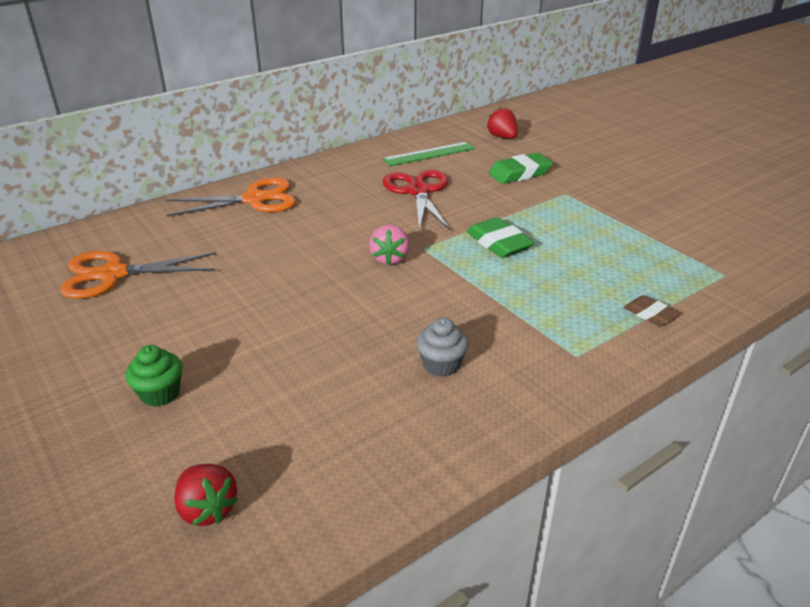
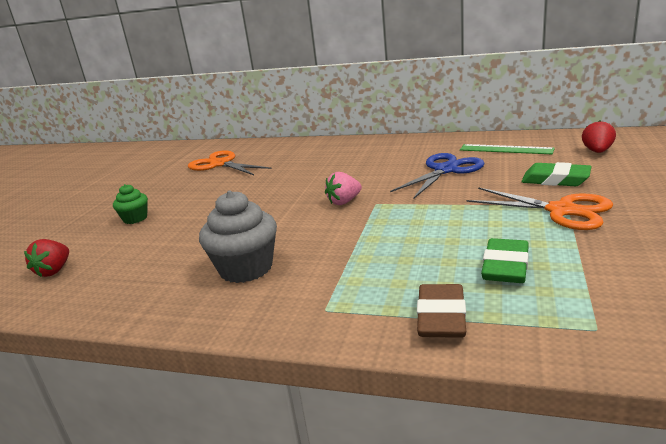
camera: 55 degrees right, 10 degrees down
(255, 199) = (343, 148): orange scissors -> orange scissors (561, 210)
(418, 191) = (445, 170): red scissors -> blue scissors
(441, 364) = (246, 268): grey cupcake -> grey cupcake, size x1.77
(498, 243) = (431, 219): green eraser -> green eraser (505, 267)
(650, 314) = (441, 317): brown eraser -> brown eraser, size x1.64

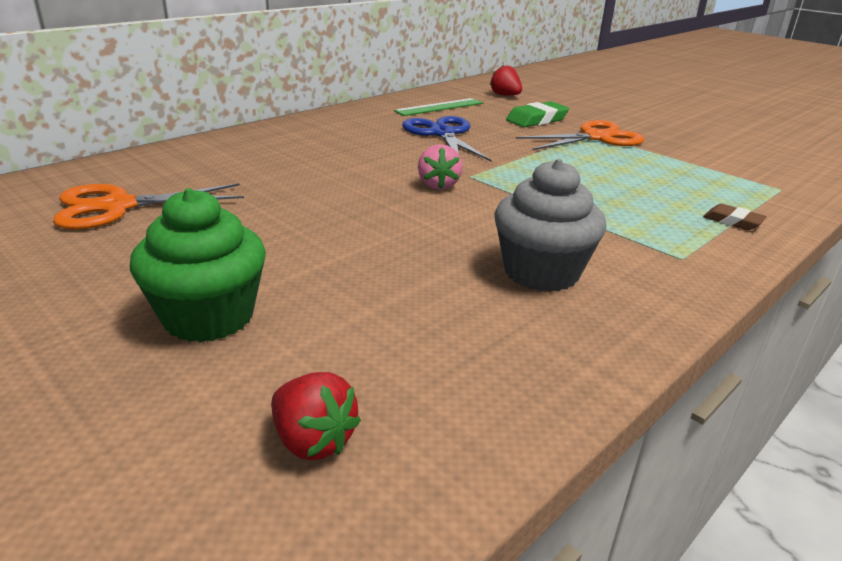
camera: 65 degrees left, 5 degrees up
(135, 218) = (209, 317): green cupcake -> green cupcake, size x1.77
(441, 317) = (732, 221): brown eraser -> brown eraser, size x0.61
(505, 267) = (670, 180): green eraser -> none

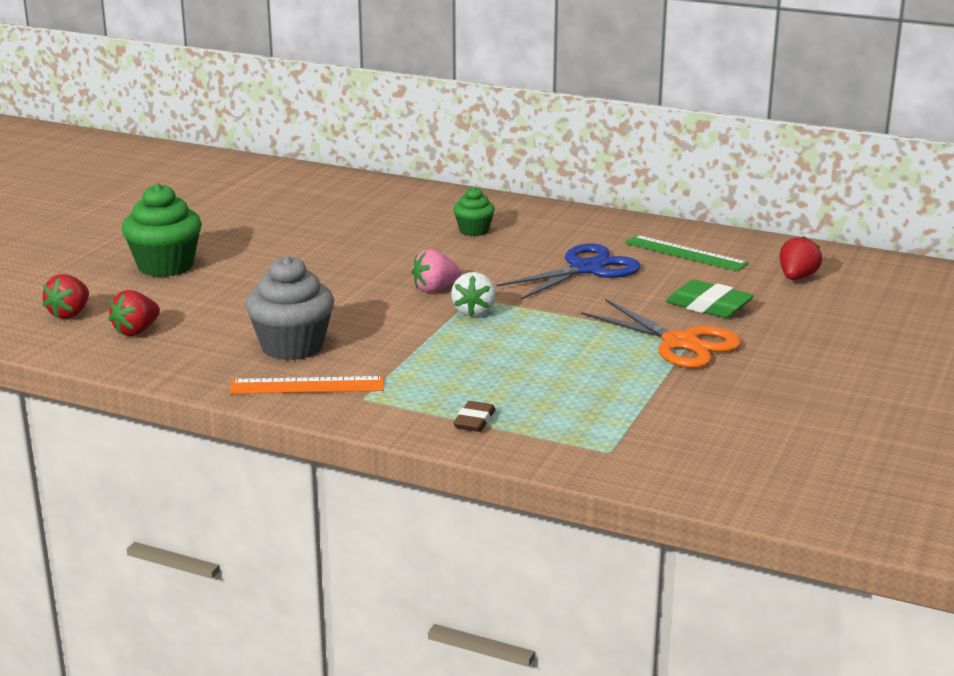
camera: 70 degrees right, 5 degrees down
(118, 206) = (289, 205): orange scissors -> none
(316, 149) = (474, 230): none -> green cupcake
(432, 377) = (136, 331): none -> red strawberry
(501, 181) = (474, 311): none -> white strawberry
(648, 281) = (307, 386): none -> orange ruler

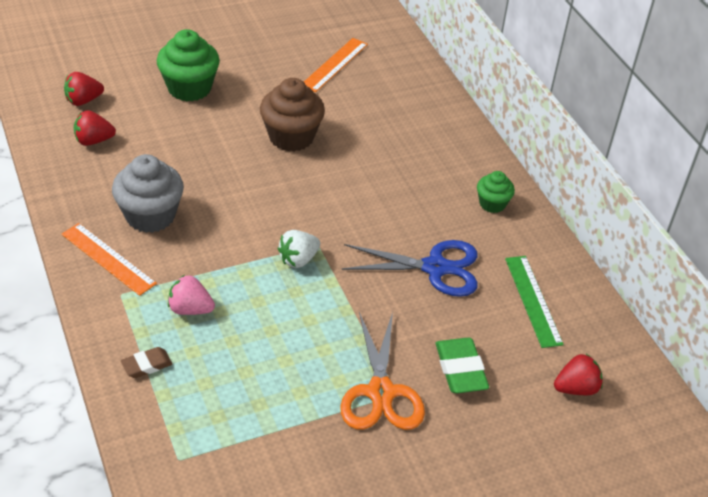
camera: 40 degrees right, 20 degrees up
(275, 204) = (334, 64): none -> orange ruler
(324, 255) = (291, 137): none -> brown cupcake
(435, 289) = (308, 219): pink strawberry -> pink strawberry (190, 309)
(474, 230) = (420, 174): green cupcake -> green cupcake (492, 204)

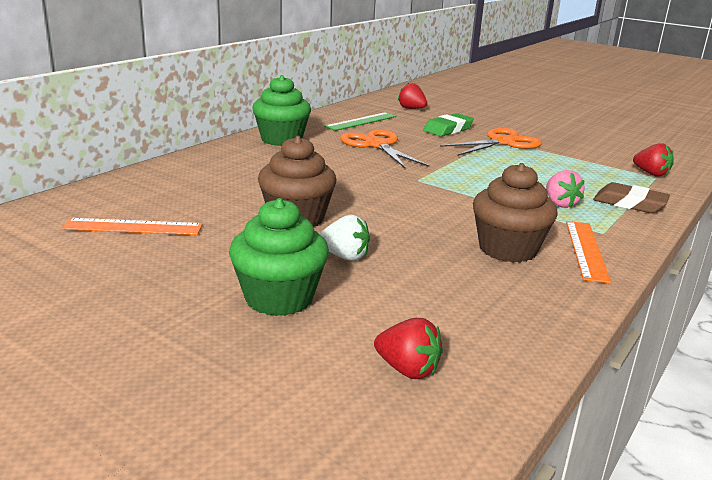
camera: 120 degrees left, 20 degrees down
(94, 141) = (466, 324): red strawberry -> red strawberry (651, 174)
(147, 365) = (629, 203): brown eraser -> brown eraser, size x1.64
(150, 216) = (507, 249): grey cupcake -> brown cupcake
(298, 259) = (444, 182): white strawberry -> white strawberry (344, 256)
(435, 268) = (376, 145): blue scissors -> orange scissors
(492, 204) = (281, 139): green cupcake -> green cupcake, size x1.77

